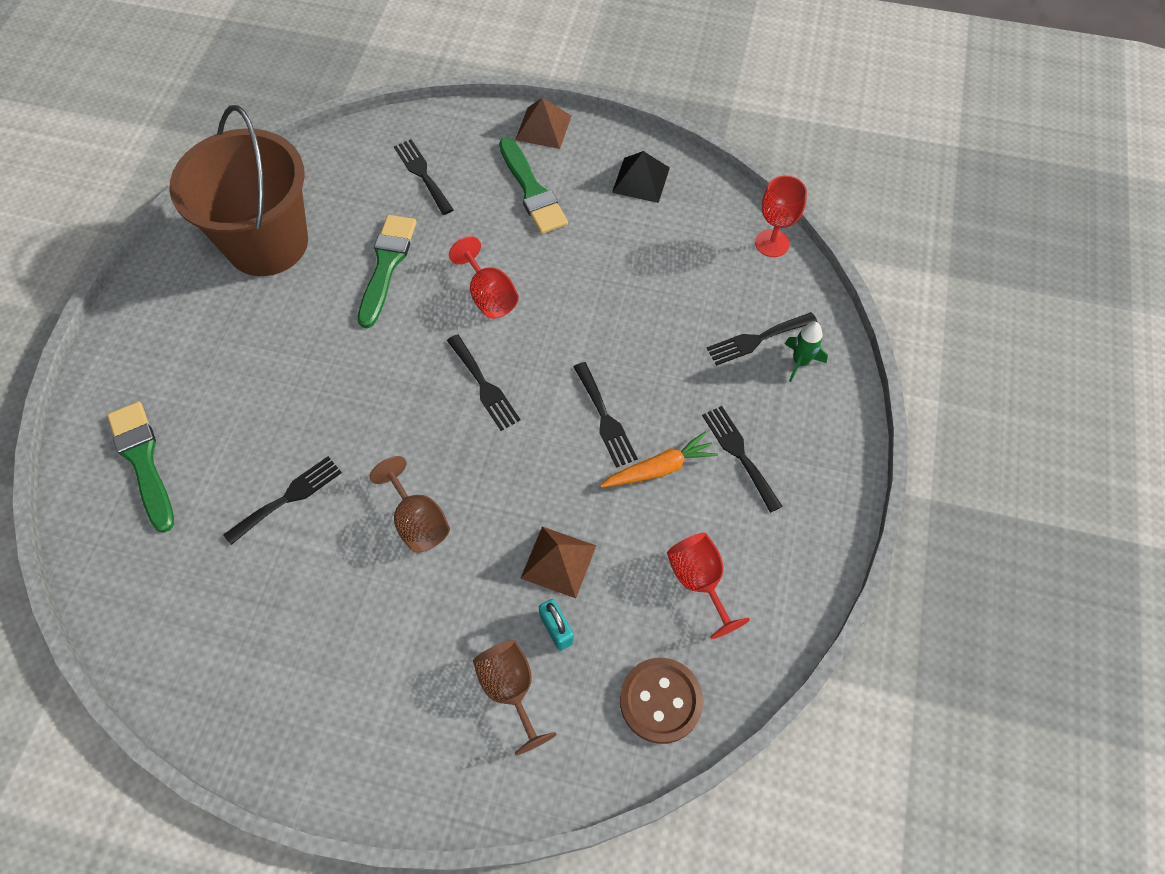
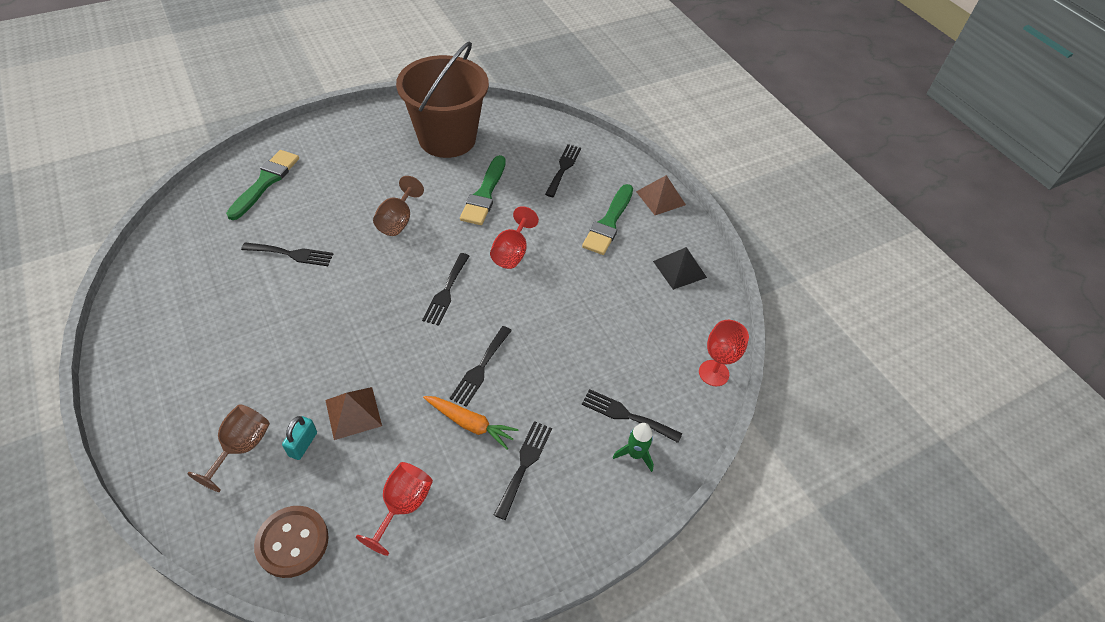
camera: 45 degrees right, 10 degrees down
(386, 265) = (484, 194): green brush -> green brush turned 135 degrees clockwise
(418, 521) = (324, 322): brown goblet -> brown goblet (398, 221)

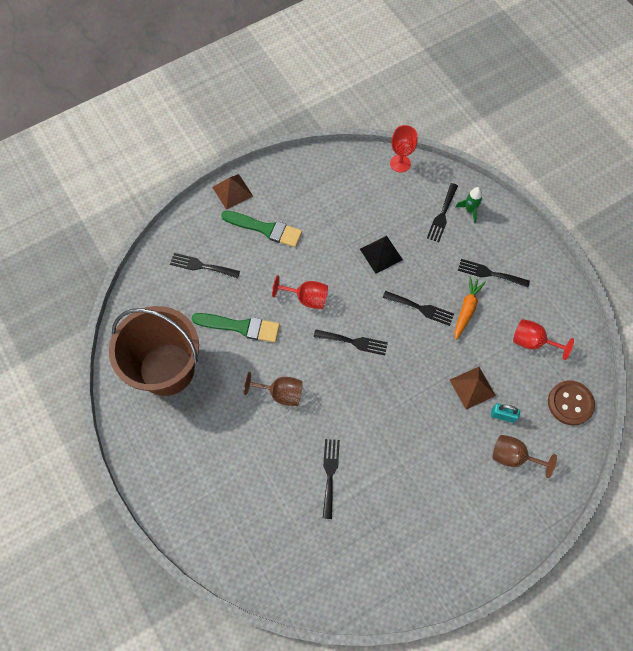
camera: 90 degrees left, 15 degrees up
(265, 182) = (242, 525): green brush -> none
(679, 269) = (309, 180): black pyramid -> black pyramid (381, 254)

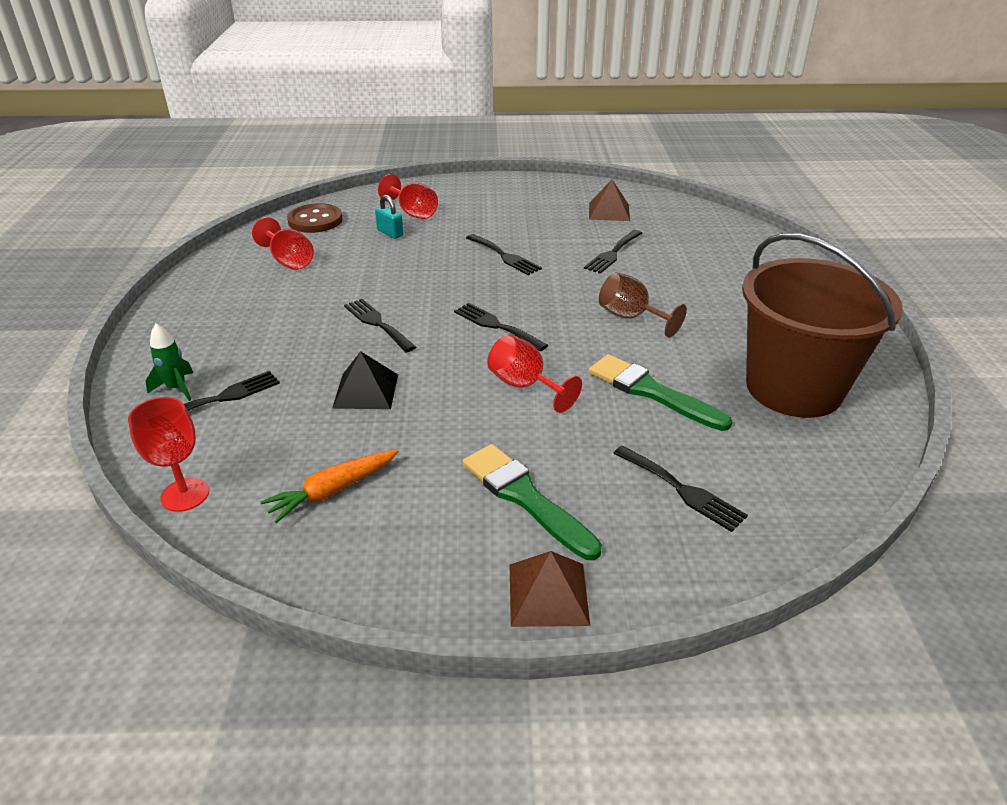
camera: 150 degrees left, 30 degrees down
(466, 309) = (324, 304): orange carrot -> orange carrot (333, 491)
(472, 387) = (397, 255): brown pyramid -> brown pyramid (609, 211)
(489, 273) = (251, 321): black fork -> black fork (504, 256)
(513, 456) = (413, 213): brown goblet -> red goblet

